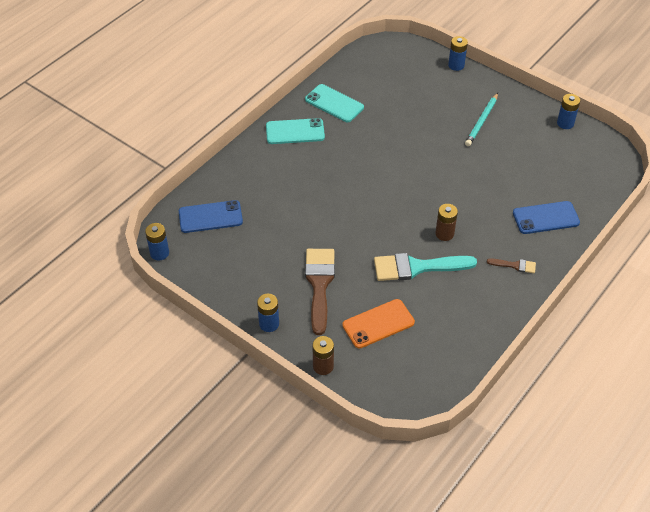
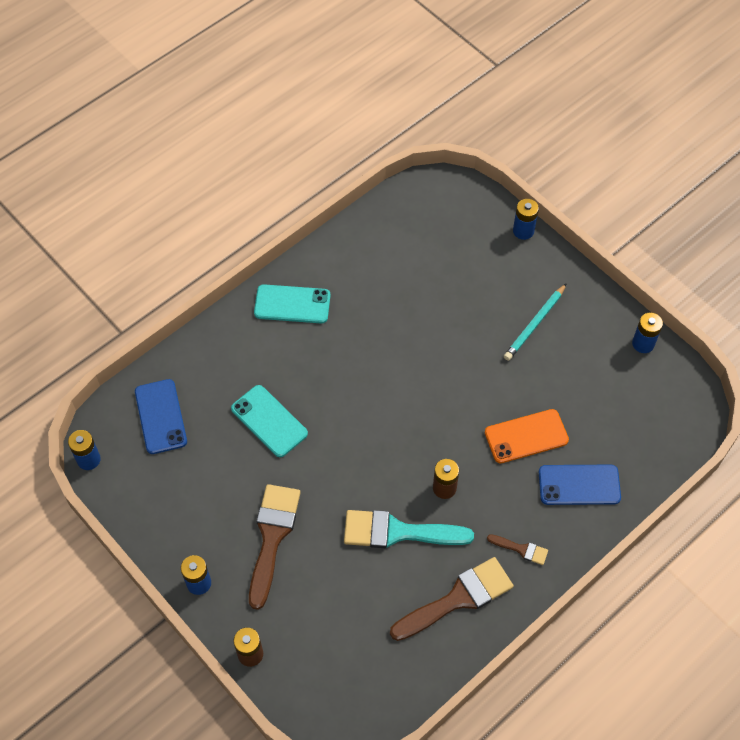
camera: 10 degrees right, 10 degrees up
(210, 217) = (160, 416): blue phone -> blue phone turned 75 degrees clockwise
(334, 103) = (351, 268): turquoise phone -> turquoise phone (269, 421)
(378, 324) = (331, 605): orange phone -> orange phone (526, 436)
(476, 304) = (458, 598): none -> brown brush

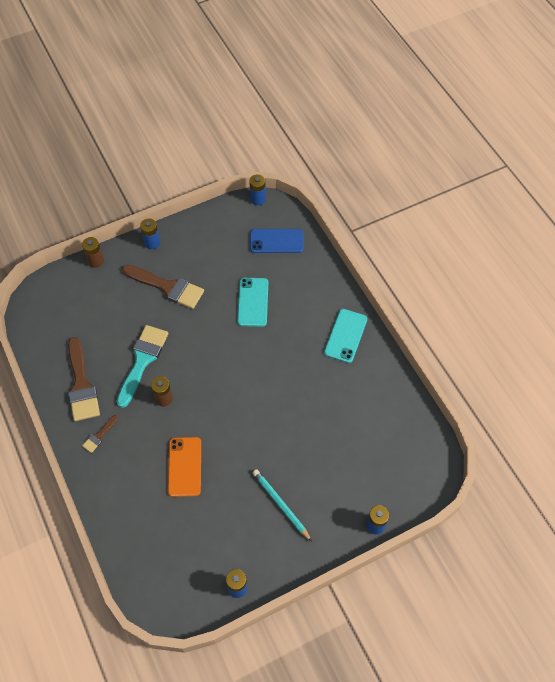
camera: 105 degrees right, 0 degrees up
(269, 421) = (253, 302): turquoise phone -> turquoise phone turned 60 degrees counterclockwise
(579, 485) = (132, 492): blue phone -> none

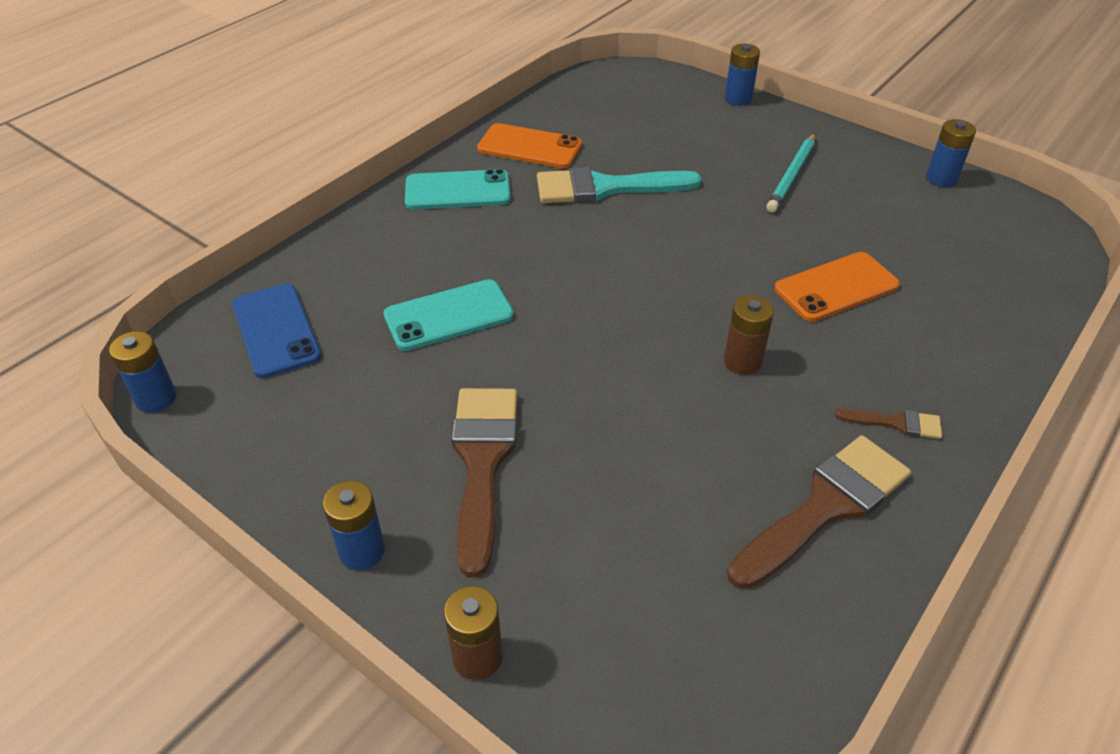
camera: 115 degrees left, 15 degrees down
(142, 360) = (690, 427): turquoise brush -> turquoise brush (605, 188)
(372, 384) = (530, 147): none -> orange phone

